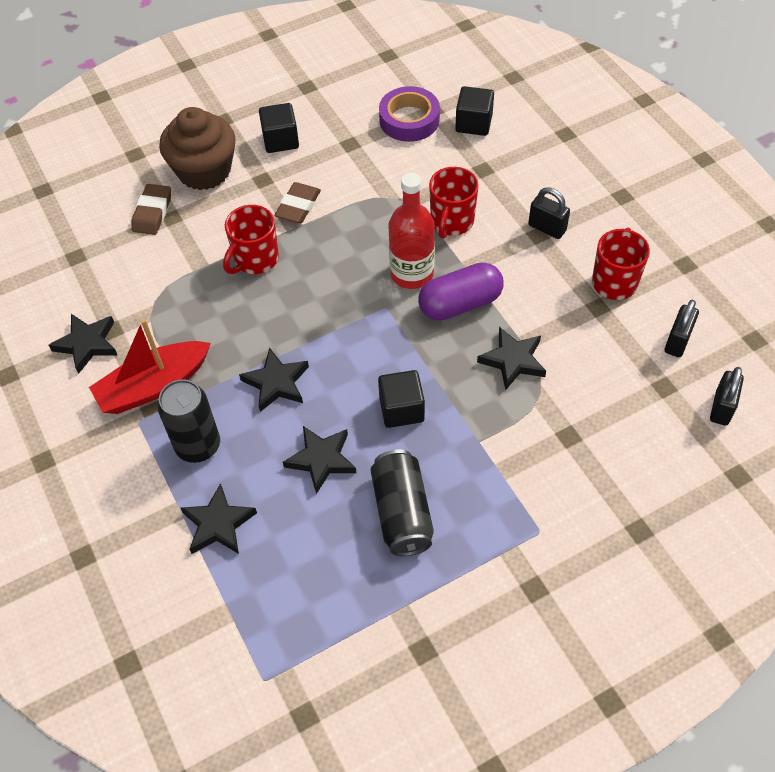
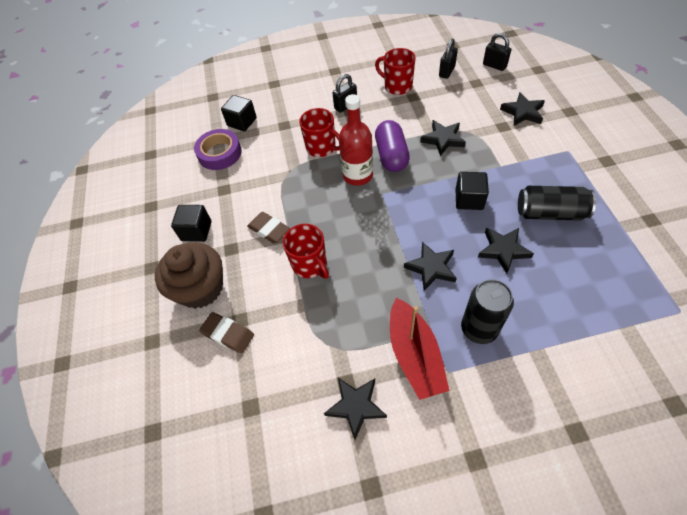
camera: 70 degrees left, 0 degrees up
(218, 524) = (552, 323): black star -> black star (522, 112)
(677, 341) = (446, 71): black padlock -> black padlock turned 75 degrees clockwise

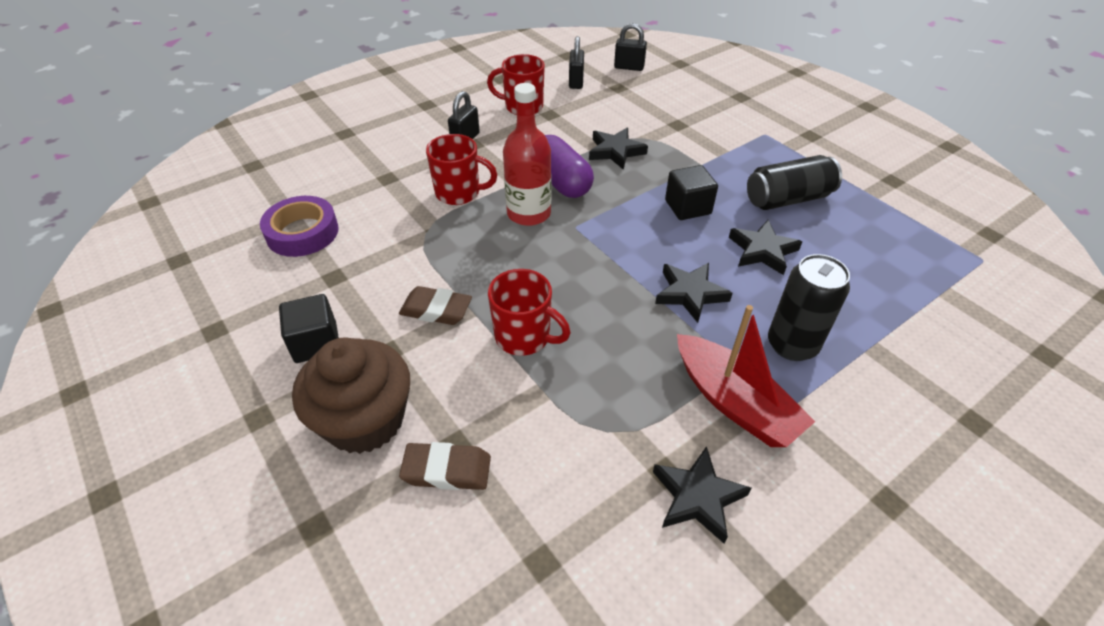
camera: 30 degrees left, 10 degrees down
(242, 122) = (319, 187): black cube -> none
(522, 112) = (691, 106): black star -> none

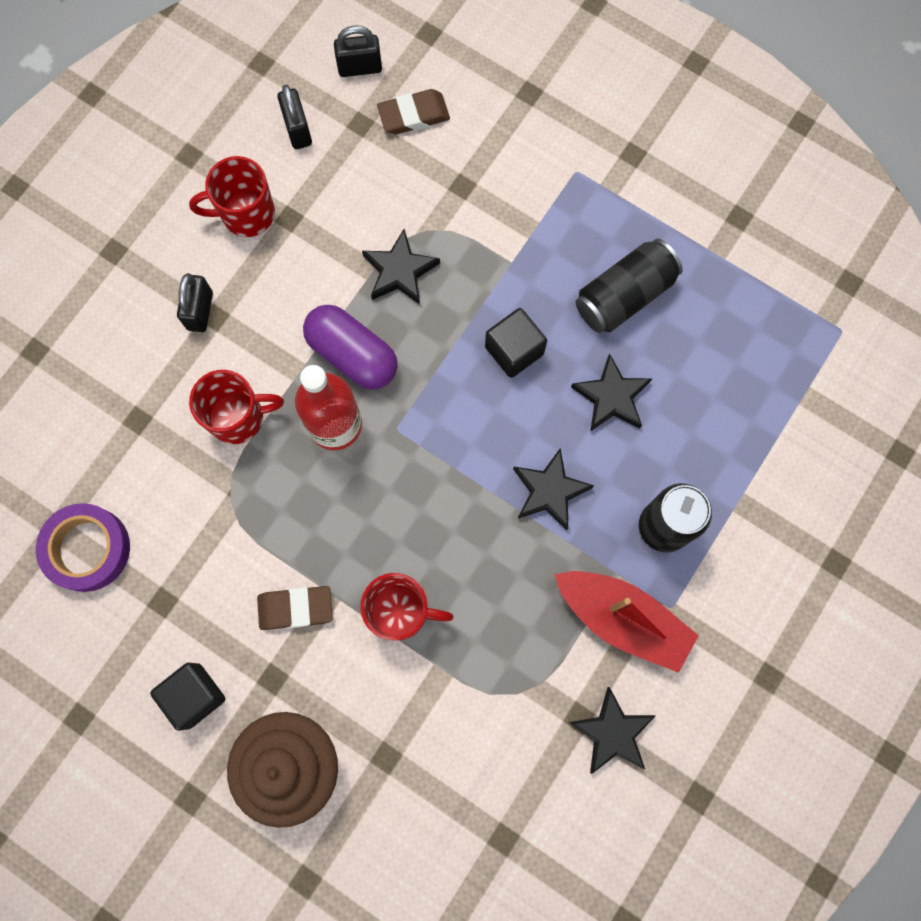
camera: 20 degrees left, 30 degrees up
(447, 470) = (390, 787): brown eraser -> brown eraser (413, 115)

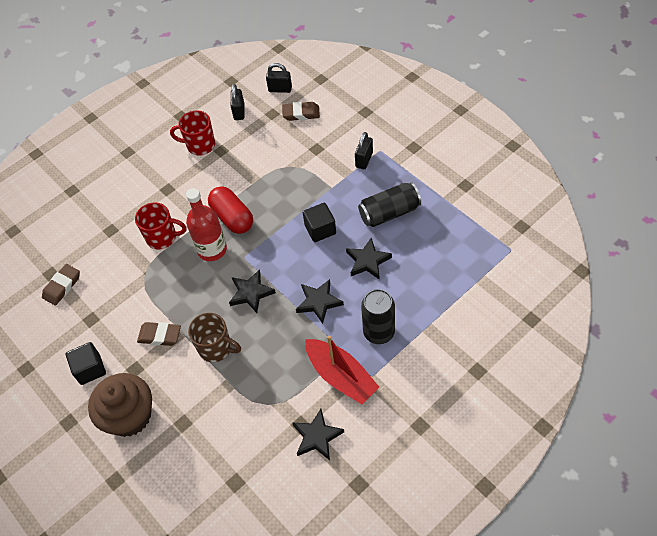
camera: 20 degrees right, 20 degrees down
(87, 549) = (62, 286): purple tape -> brown eraser
(200, 311) = (161, 185): black padlock -> black padlock (364, 160)
(352, 355) = (232, 218): purple capsule -> red capsule
(399, 271) = (270, 183): black star -> black star (251, 293)
(400, 612) = (216, 348): red mug -> brown mug

